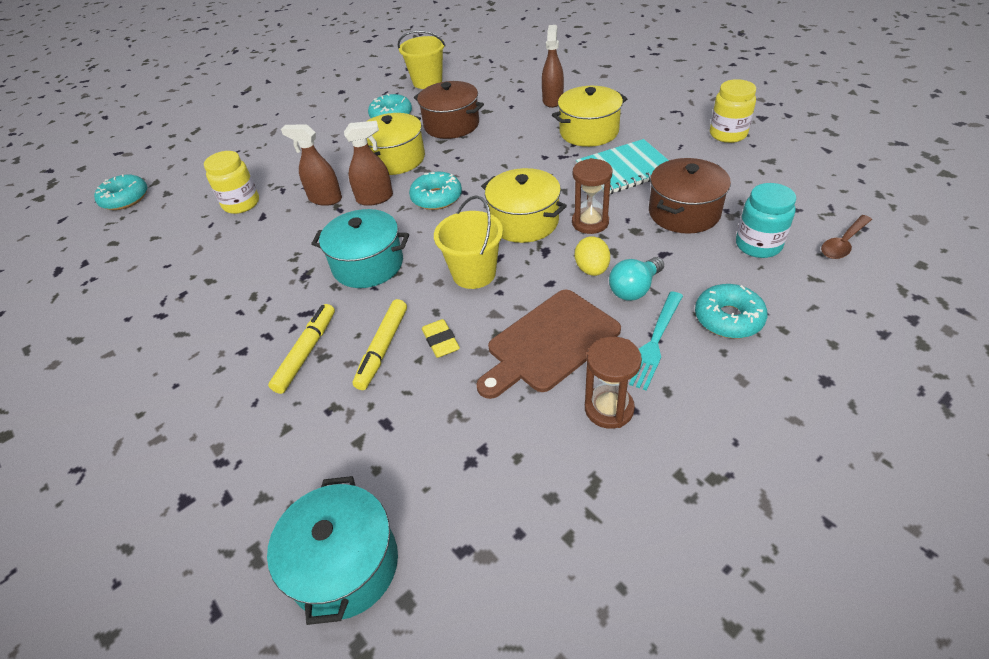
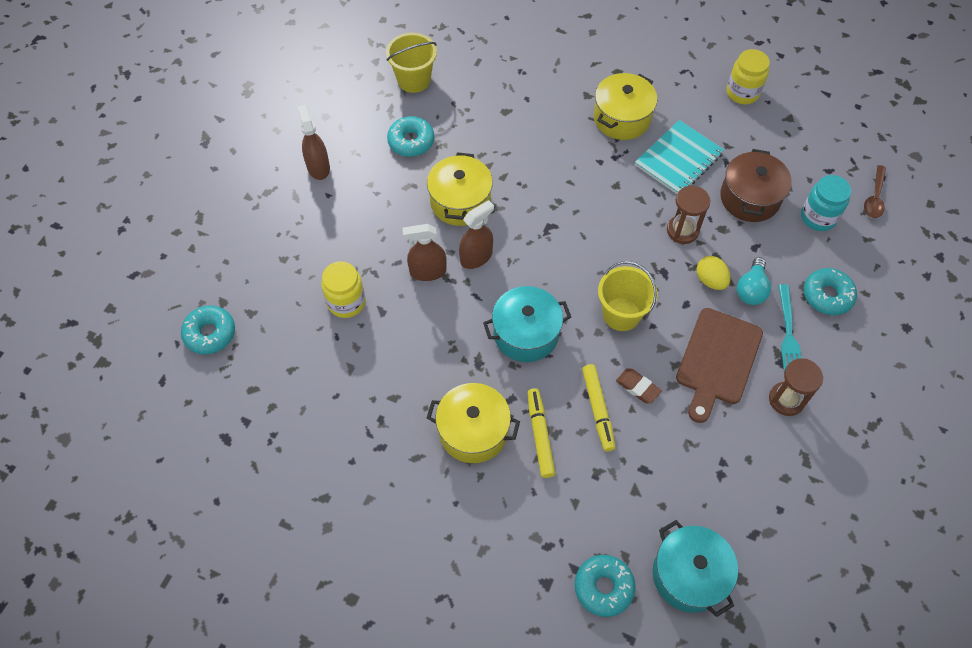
camera: 30 degrees left, 15 degrees up
(436, 198) = (534, 240): turquoise donut -> turquoise donut (603, 587)
(441, 341) = (638, 387): yellow eraser -> brown eraser
(451, 125) = (484, 140): brown pot -> none
(524, 222) = (628, 246): yellow pot -> yellow pot (473, 431)
(552, 100) = (563, 81): brown spray bottle -> brown spray bottle (318, 167)

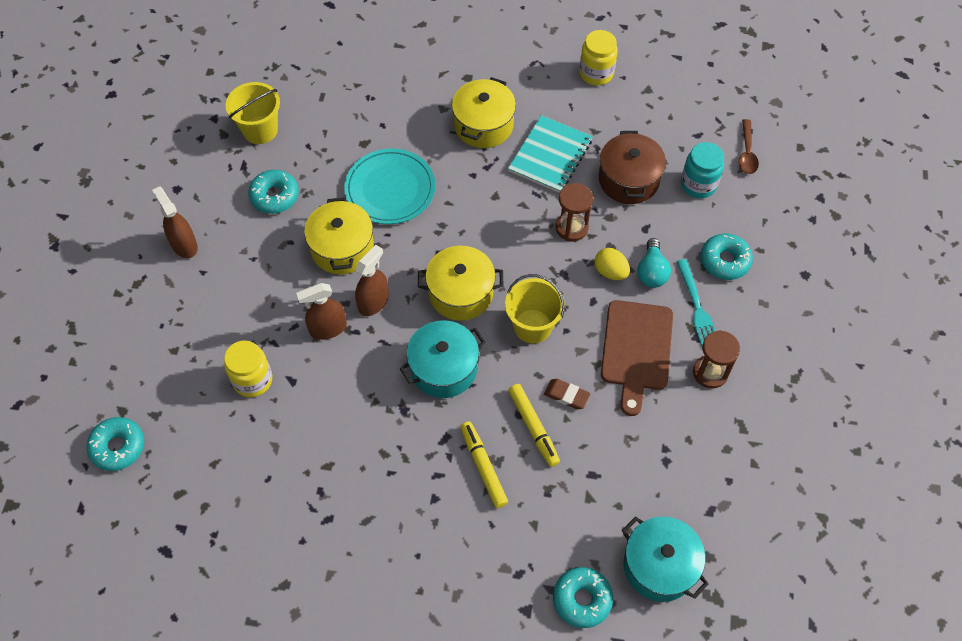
camera: 15 degrees left, 0 degrees up
(473, 431) = (416, 480): yellow pot -> yellow pot (461, 293)
(519, 158) = (390, 189): none -> turquoise plate

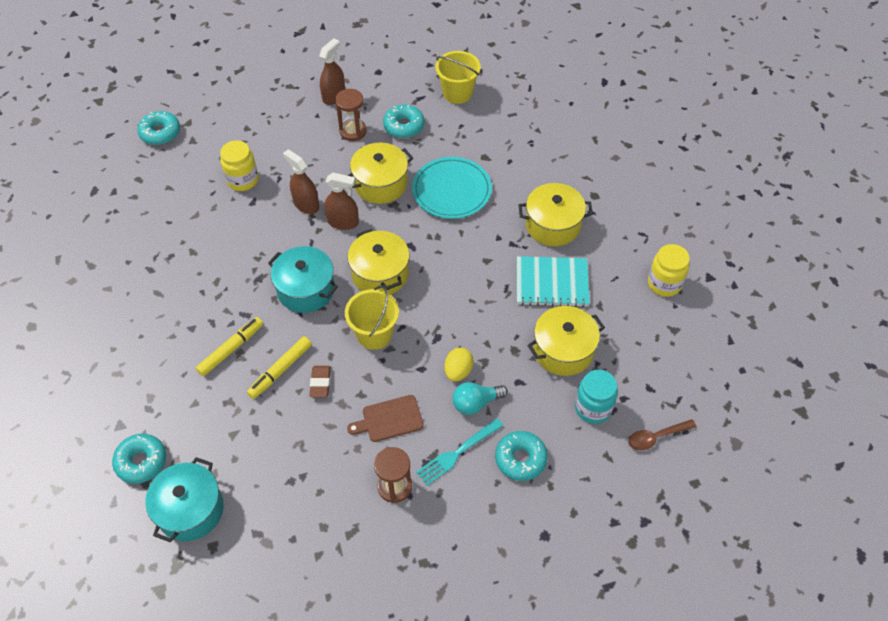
camera: 65 degrees right, 5 degrees down
(571, 228) = (487, 326): brown hourglass -> brown hourglass (353, 131)
(628, 180) = (563, 350): brown pot -> yellow pot
(636, 350) = (389, 419): brown cutting board -> brown cutting board, size x0.63

